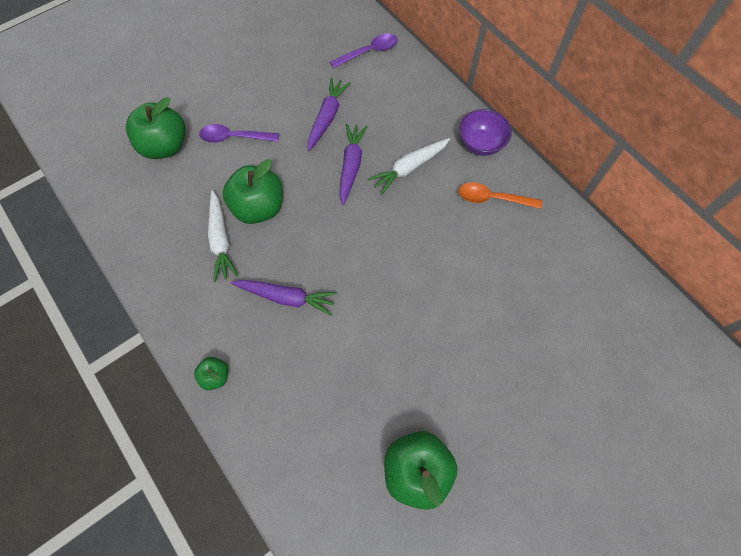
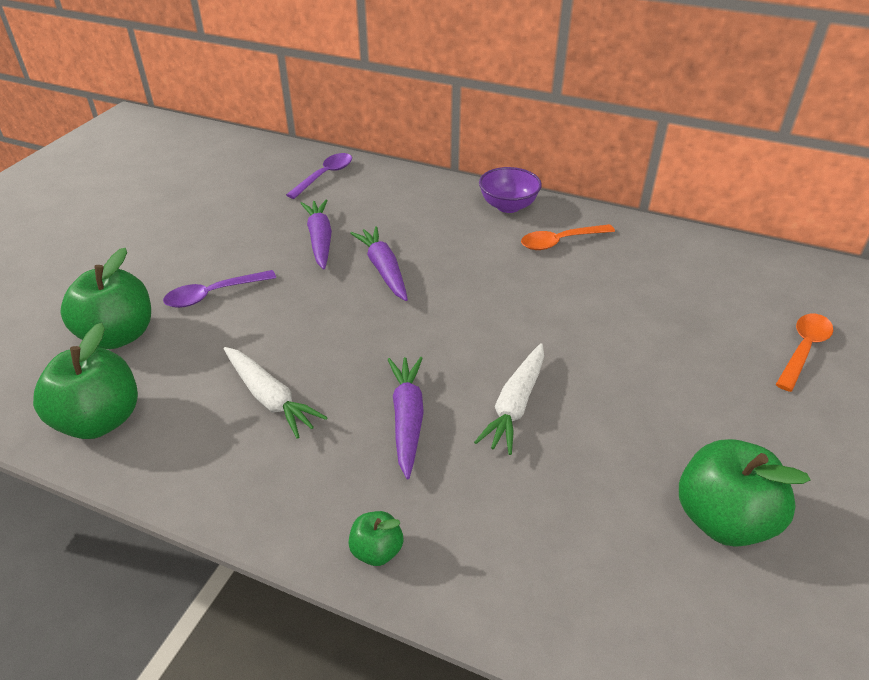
camera: 30 degrees left, 25 degrees down
(259, 208) = (298, 347): green apple -> green apple (100, 420)
(287, 297) = (407, 418): purple carrot -> purple carrot turned 75 degrees counterclockwise
(409, 168) = (451, 249): white carrot -> white carrot (515, 405)
(587, 385) = (803, 350): none -> orange spoon

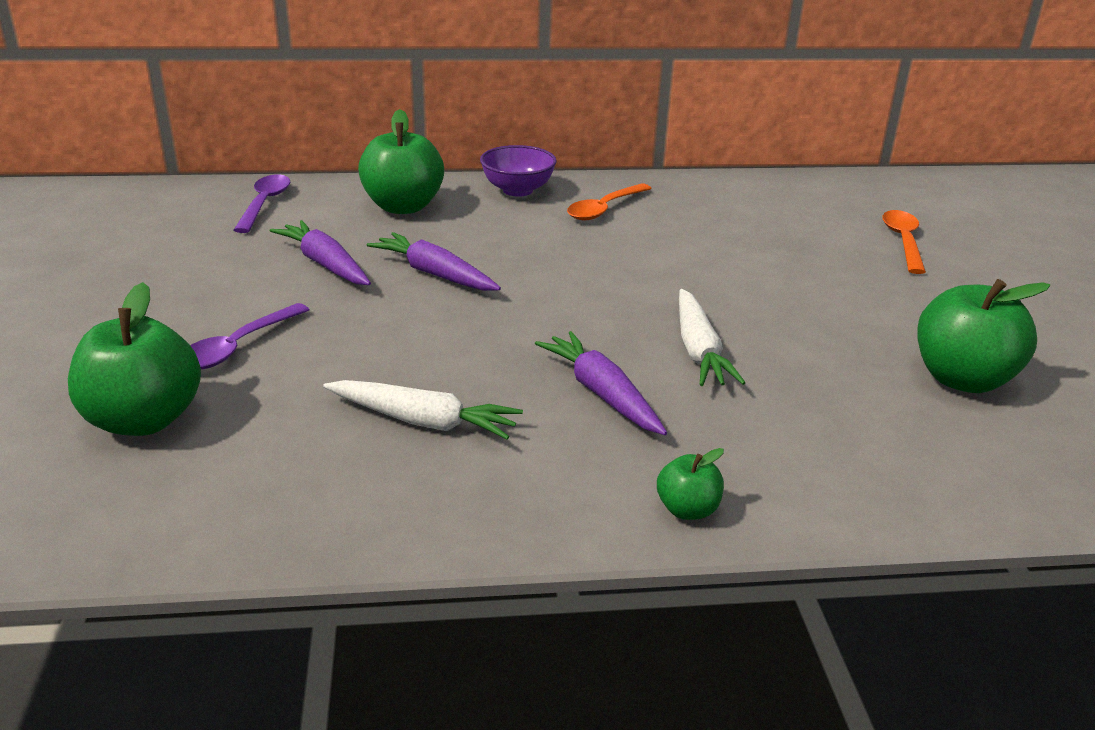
camera: 30 degrees left, 10 degrees down
(100, 420) = (215, 509): green apple -> green apple (403, 207)

